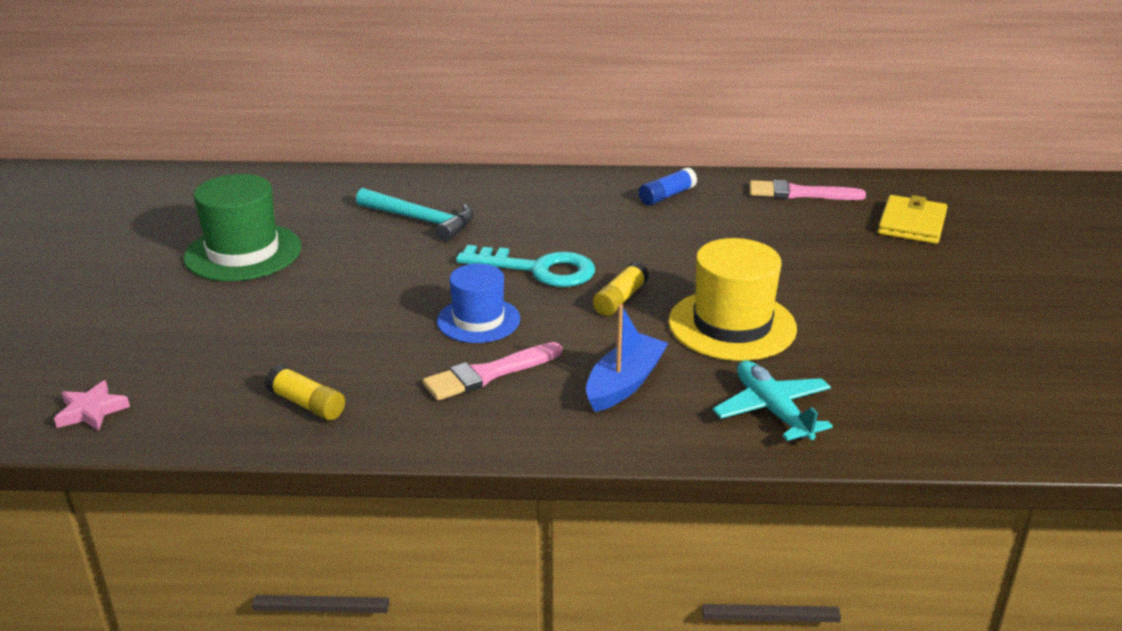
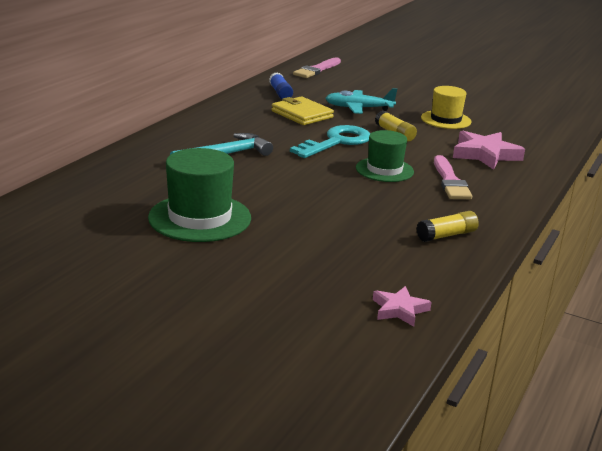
camera: 65 degrees left, 5 degrees down
(478, 320) = (384, 170): blue hat -> green hat
(624, 383) = (485, 154): blue boat -> pink star
(732, 325) = (446, 120): yellow hat -> yellow hat, size x0.66
(772, 410) = (532, 134): turquoise plane -> turquoise plane (358, 108)
(911, 224) = (378, 63): yellow wallet -> yellow wallet (302, 114)

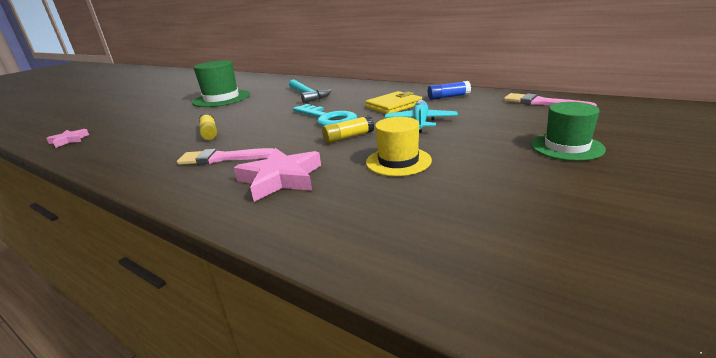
camera: 100 degrees right, 0 degrees up
(384, 170) = (262, 134): green hat -> green hat (566, 147)
(446, 235) = (131, 154): yellow glue stick -> yellow glue stick (209, 133)

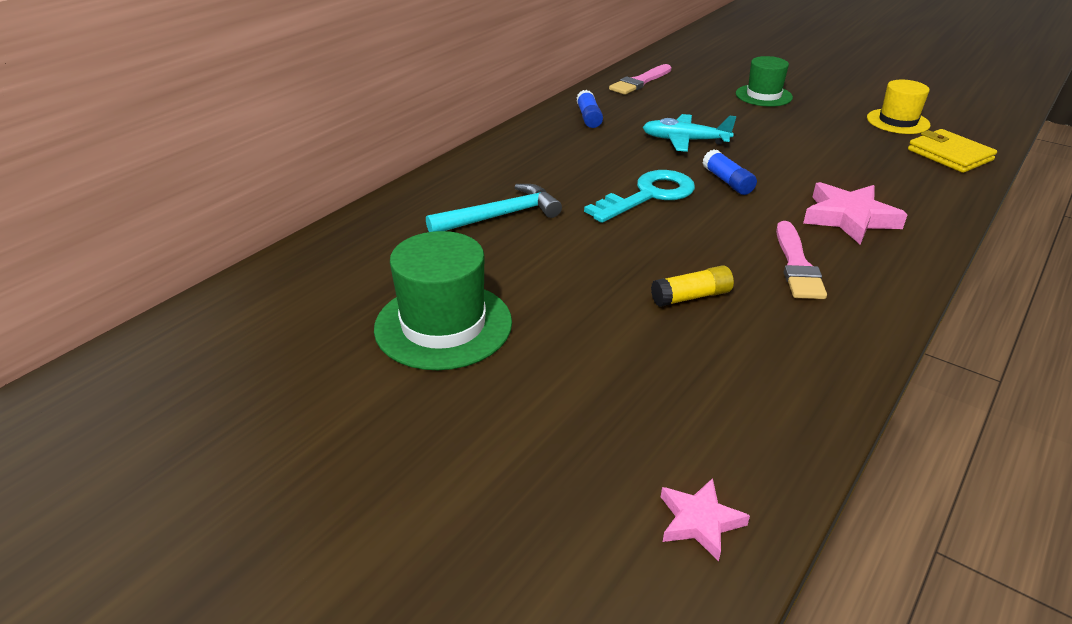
camera: 90 degrees left, 10 degrees up
(348, 137) = (727, 181): yellow glue stick -> blue glue stick
(393, 106) = (610, 150): yellow wallet -> yellow wallet (949, 155)
(398, 161) = (798, 159): yellow hat -> yellow hat (897, 121)

